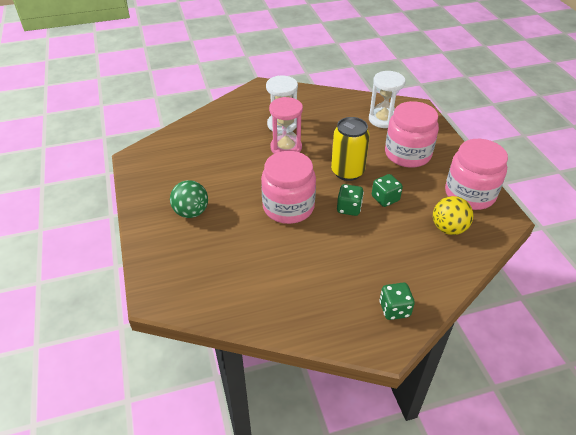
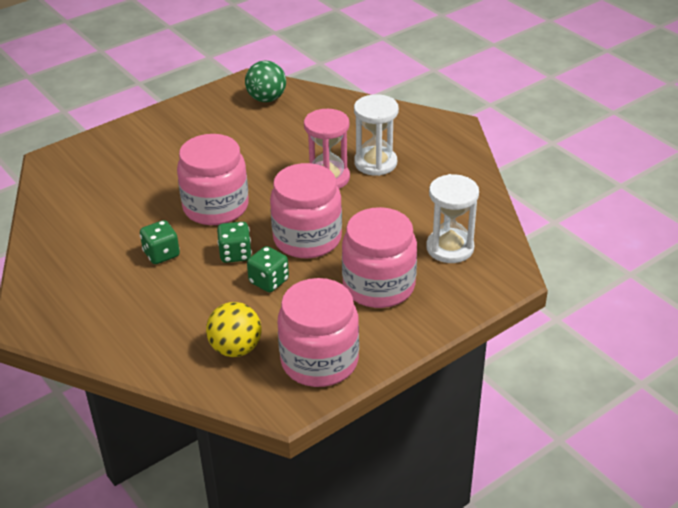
camera: 70 degrees right, 5 degrees down
(191, 212) = (176, 144): green ball -> green ball (266, 99)
(347, 172) = (307, 239): yellow can -> pink jar
(394, 309) = (80, 322): green dice -> green dice (161, 254)

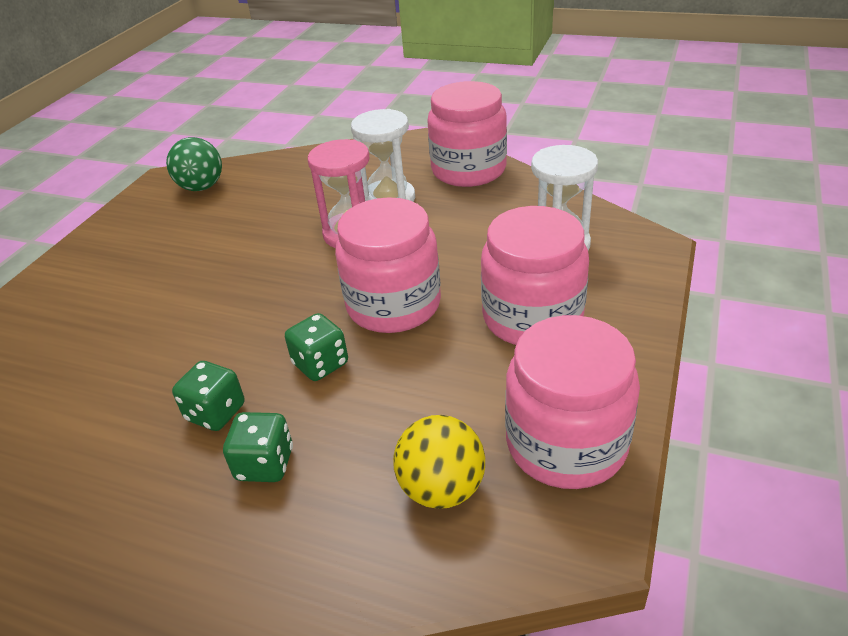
camera: 30 degrees left, 0 degrees up
(216, 207) = (242, 320): pink jar -> pink jar (468, 170)
(269, 281) = (397, 376): green dice -> green dice (265, 464)

